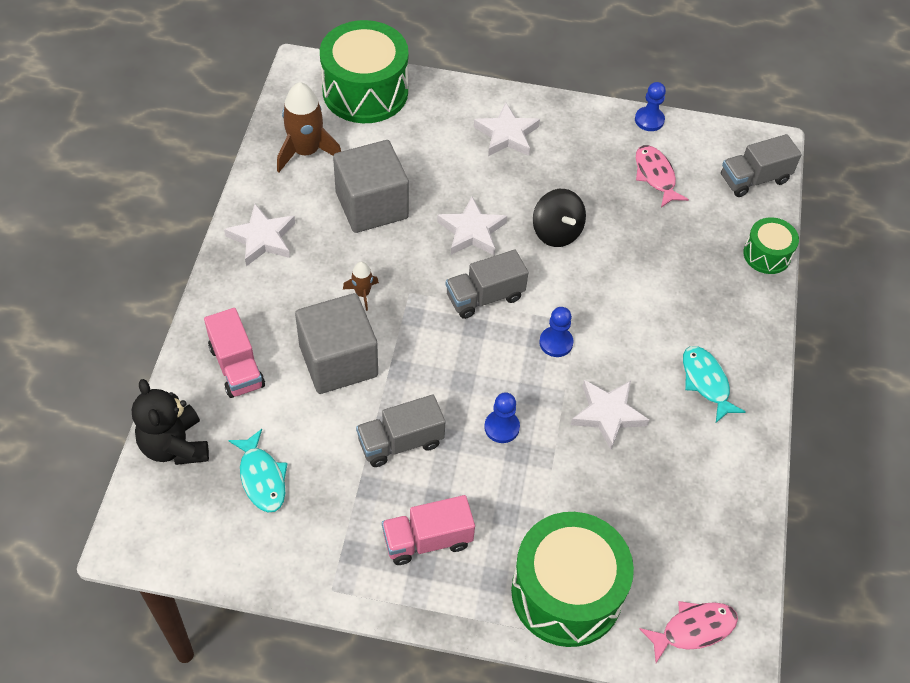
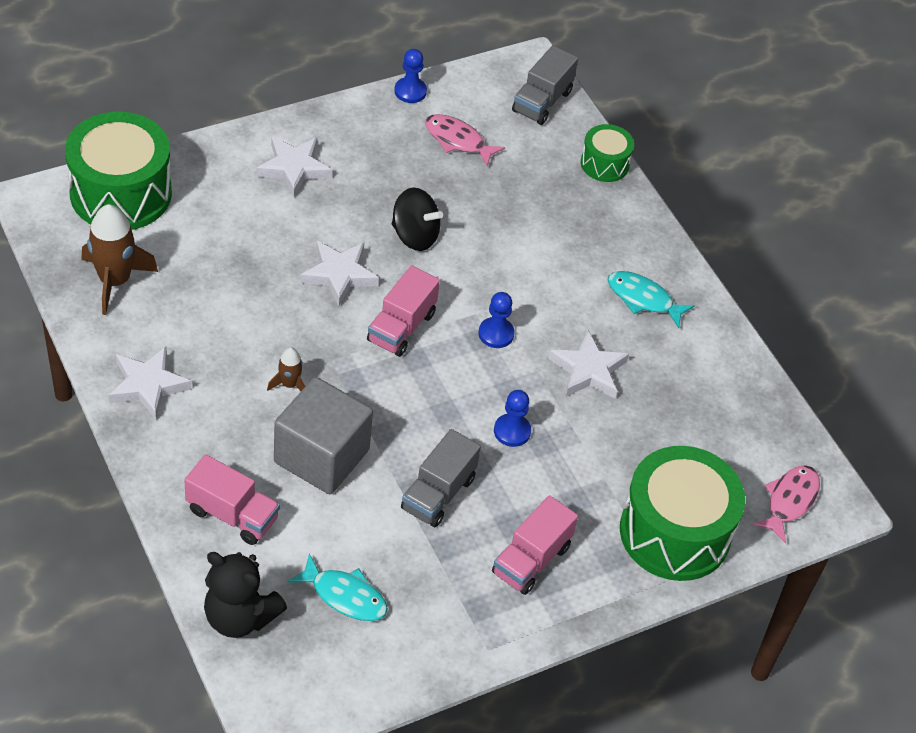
camera: 40 degrees left, 5 degrees down
(371, 205) = (225, 299): grey cube -> none
(485, 297) = (401, 327): grey truck -> pink truck

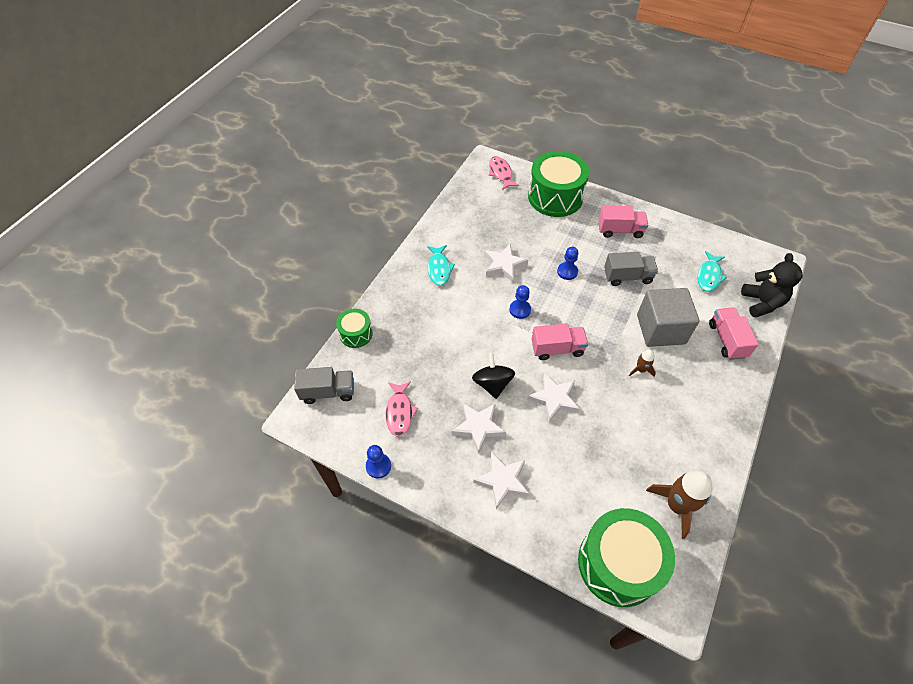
camera: 120 degrees left, 5 degrees up
(148, 385) = (712, 430): white star -> white star (478, 427)
(345, 596) = (709, 276): turquoise fish -> turquoise fish turned 150 degrees counterclockwise
(790, 501) = (501, 173): pink fish -> pink fish turned 75 degrees clockwise

